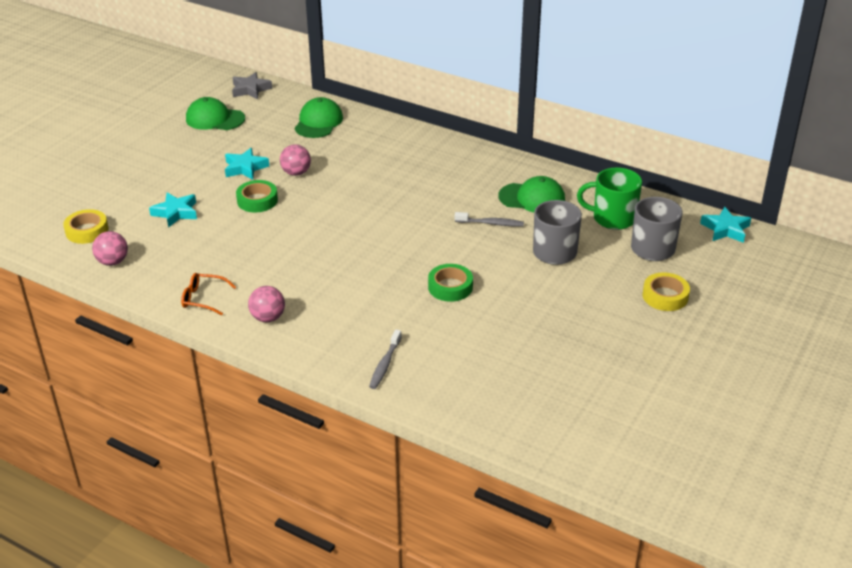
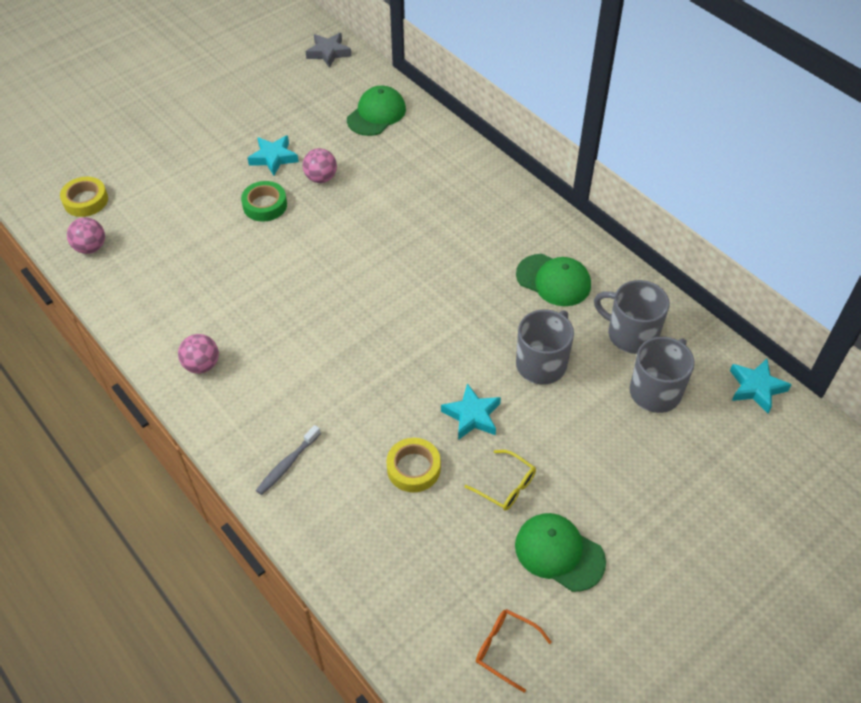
camera: 20 degrees right, 15 degrees up
(176, 213) = (179, 200): turquoise star -> turquoise star (472, 416)
(203, 298) = (152, 321): orange glasses -> orange glasses (505, 649)
(215, 119) = (274, 84): green cap -> green cap (559, 553)
(450, 287) = (405, 380): green tape -> none
(491, 223) = (491, 303): grey toothbrush -> none
(573, 333) = (506, 486): none -> yellow glasses
(613, 218) = (631, 334): green mug -> grey mug
(665, 296) = (635, 465): yellow tape -> yellow tape (413, 468)

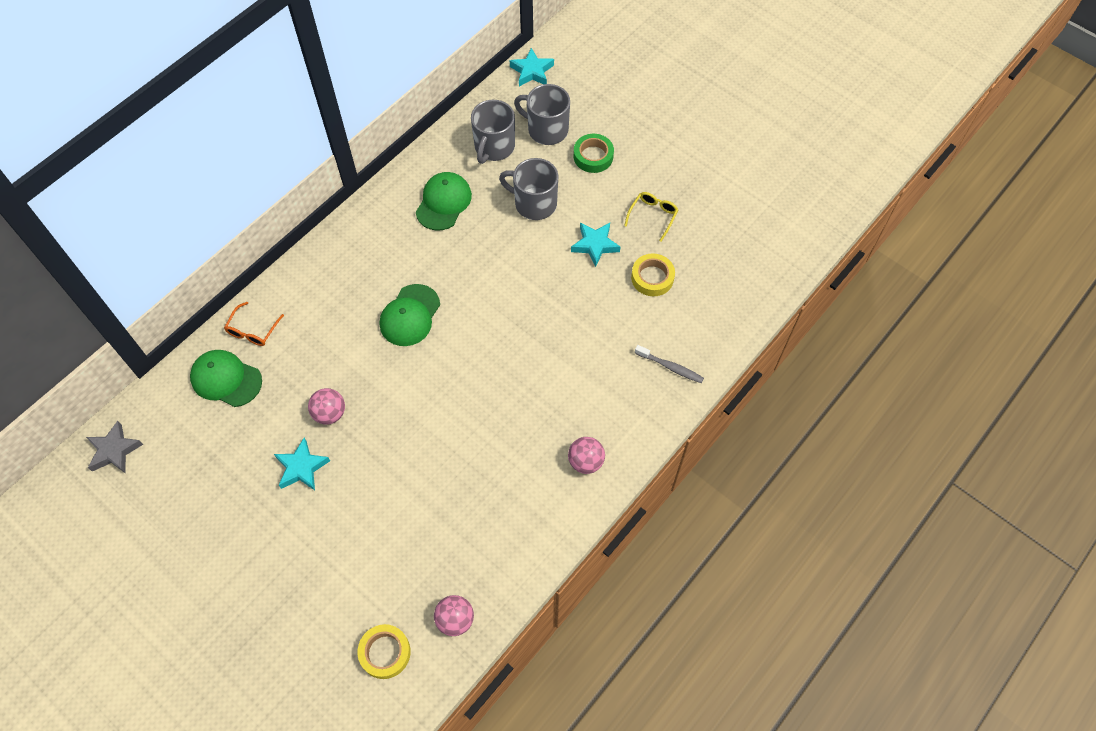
camera: 100 degrees left, 10 degrees up
(265, 205) = (374, 458): green tape -> green tape (593, 156)
(505, 649) = (776, 204): orange glasses -> orange glasses (253, 330)
(559, 553) = (698, 180): green cap -> green cap (410, 315)

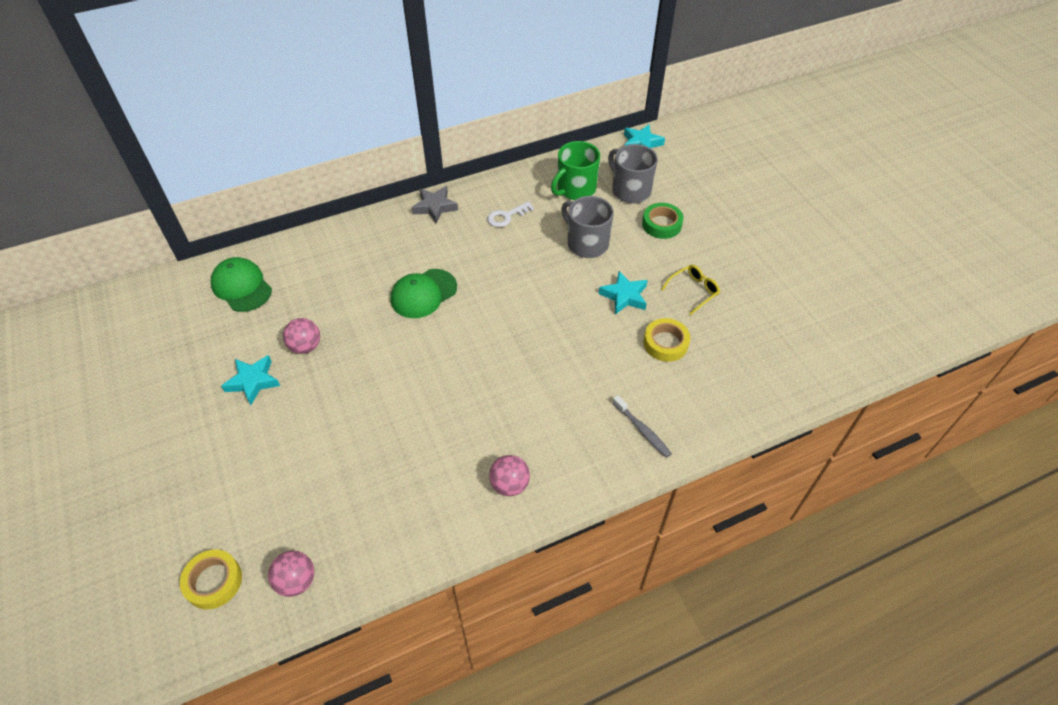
camera: 25 degrees right, 10 degrees down
(114, 450) = (119, 307): grey star -> grey star (435, 207)
(253, 330) = (288, 257): orange glasses -> none
(443, 202) = (506, 216): green cap -> white key
(494, 147) = (575, 189): grey mug -> green mug

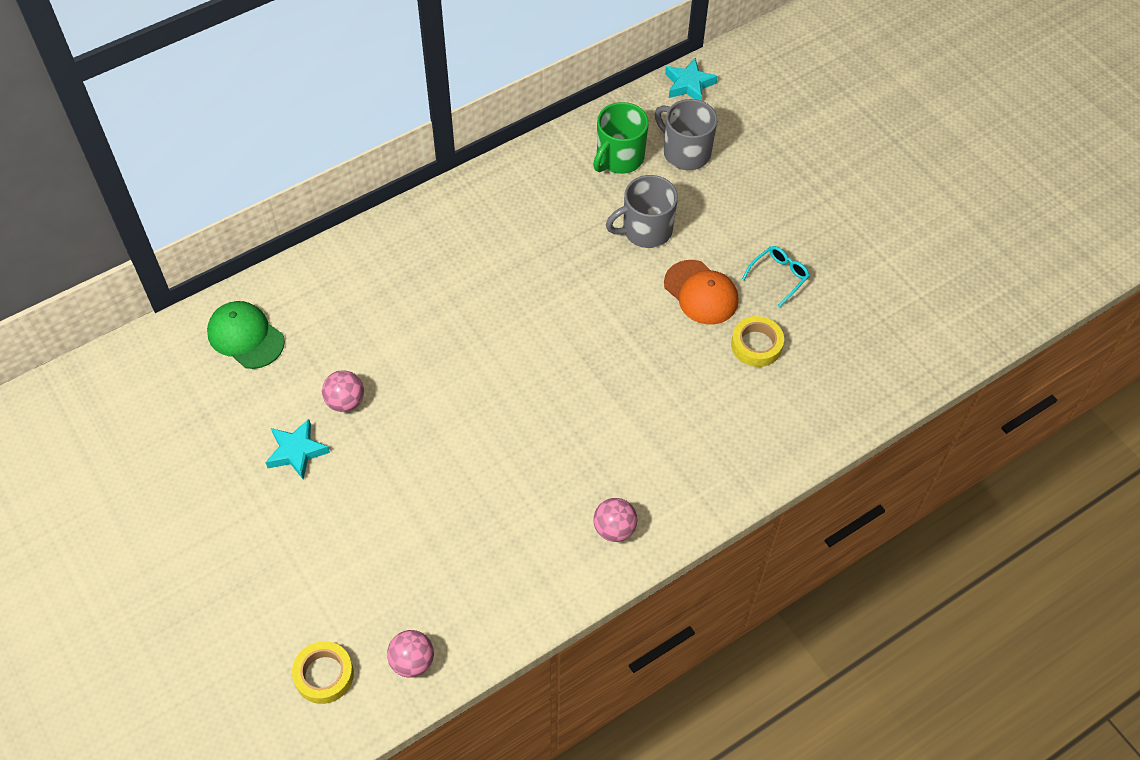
camera: 10 degrees left, 5 degrees up
(423, 294) = (466, 318): green cap -> none
(435, 207) = (452, 202): grey star -> none
(506, 216) = (543, 205): white key -> none
(586, 243) = (645, 230): grey mug -> grey mug turned 60 degrees counterclockwise
(624, 296) = (701, 293): turquoise star -> orange cap
(642, 430) = (746, 450): grey toothbrush -> none
(661, 224) = (730, 194): green tape -> none
(693, 291) = (778, 276): yellow glasses -> turquoise glasses

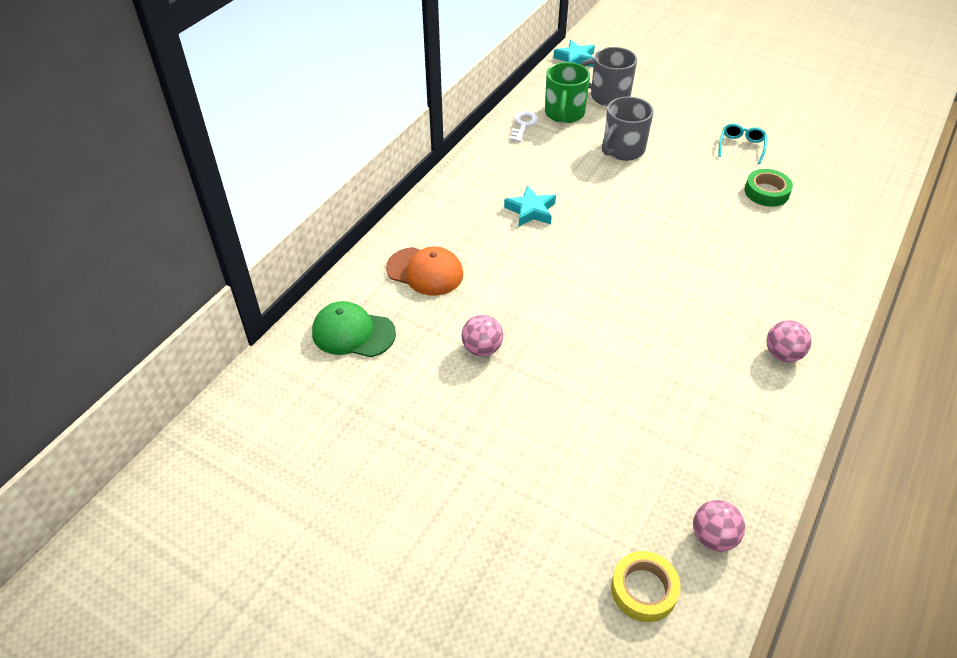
camera: 25 degrees left, 10 degrees down
(296, 451) = (468, 405): turquoise star -> turquoise star (531, 211)
(565, 157) = (523, 125): none -> white key
(701, 293) = (697, 174): orange cap -> orange cap (425, 271)
(756, 345) = (766, 192): yellow tape -> green tape

